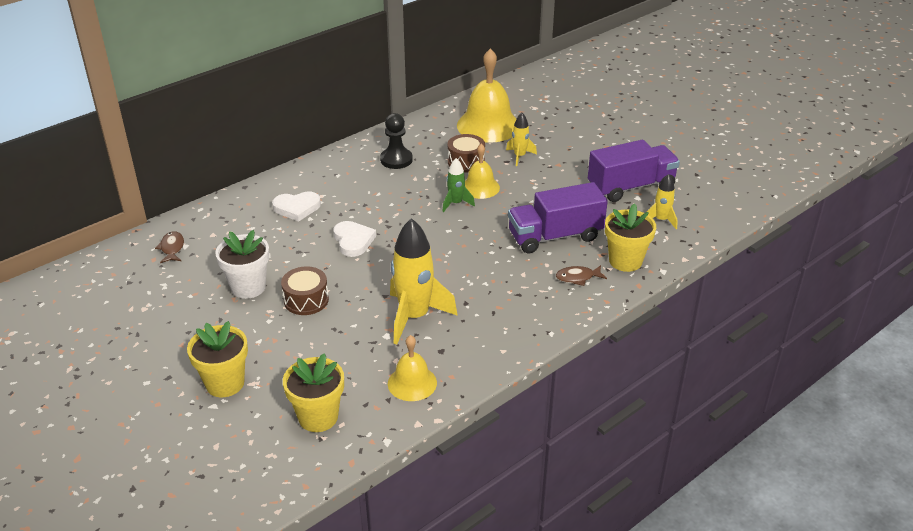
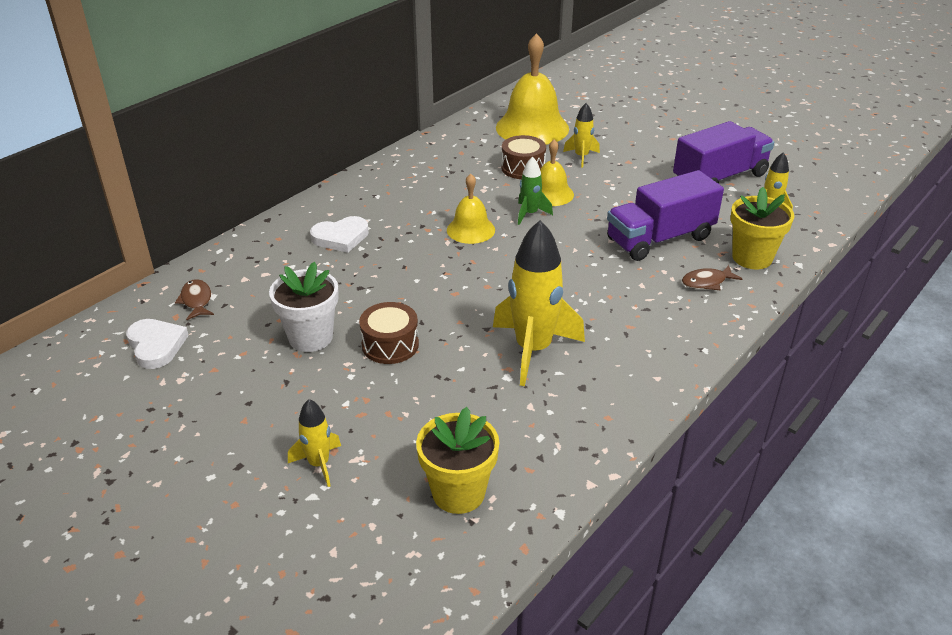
camera: 10 degrees left, 0 degrees up
(225, 383) = (319, 464): yellow flower pot -> yellow rocket
(353, 241) = (423, 268): white heart -> white heart (156, 345)
(396, 160) = (441, 173): black pawn -> none
(412, 383) = (562, 432): yellow bell -> yellow bell (470, 230)

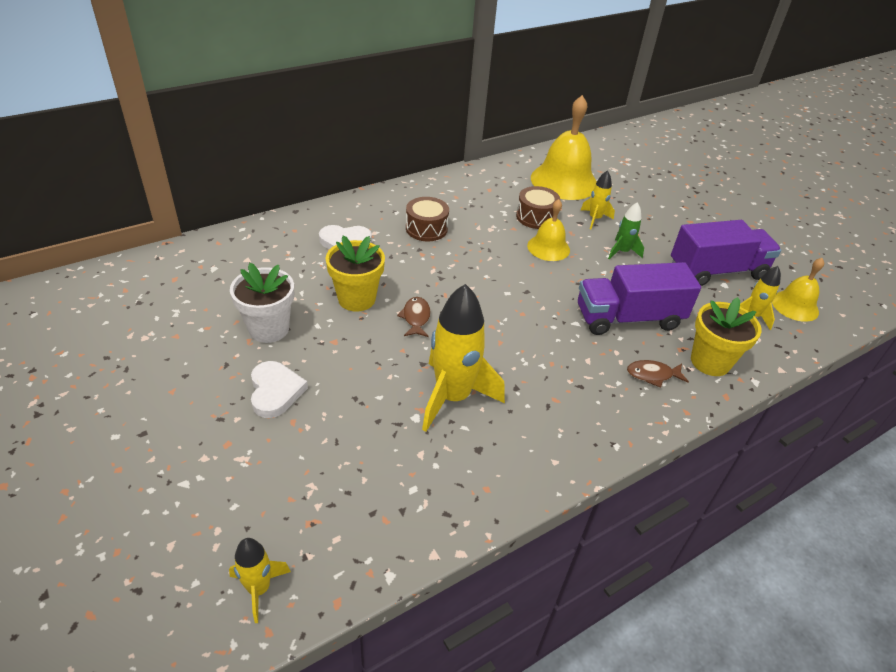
camera: 15 degrees right, 5 degrees up
(156, 345) = (144, 301): white heart -> white heart (275, 391)
(196, 300) = (198, 269): brown fish -> brown fish (416, 318)
(319, 464) = (207, 453): yellow rocket -> yellow rocket (259, 589)
(390, 345) = (330, 355): brown drum -> brown drum (426, 229)
(458, 493) = (309, 523): yellow flower pot -> yellow flower pot (356, 299)
(470, 230) = (459, 264): yellow bell -> yellow bell (795, 306)
(530, 214) = (519, 262): green rocket -> green rocket (622, 252)

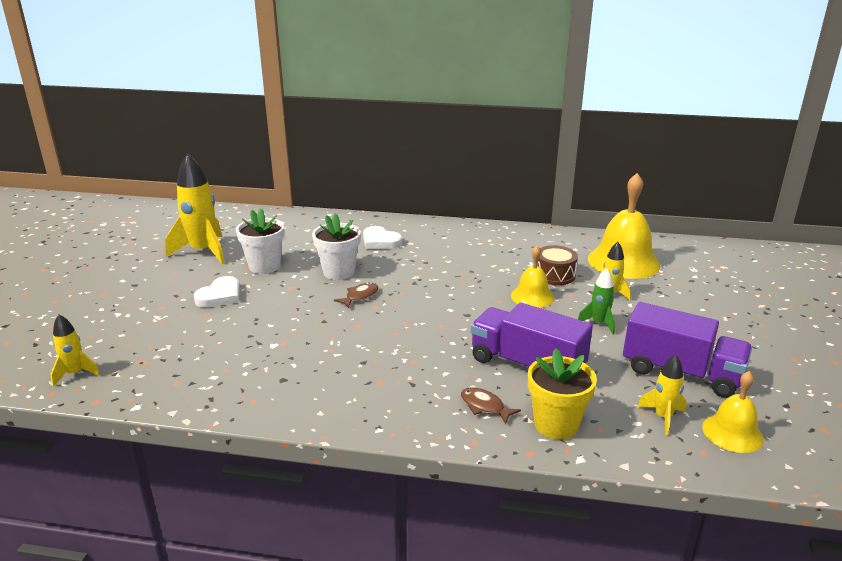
camera: 45 degrees right, 15 degrees down
(356, 299) = (338, 272): yellow flower pot -> white flower pot
(426, 229) = (450, 253): brown drum -> none
(453, 397) = (312, 346): yellow rocket -> yellow rocket (203, 252)

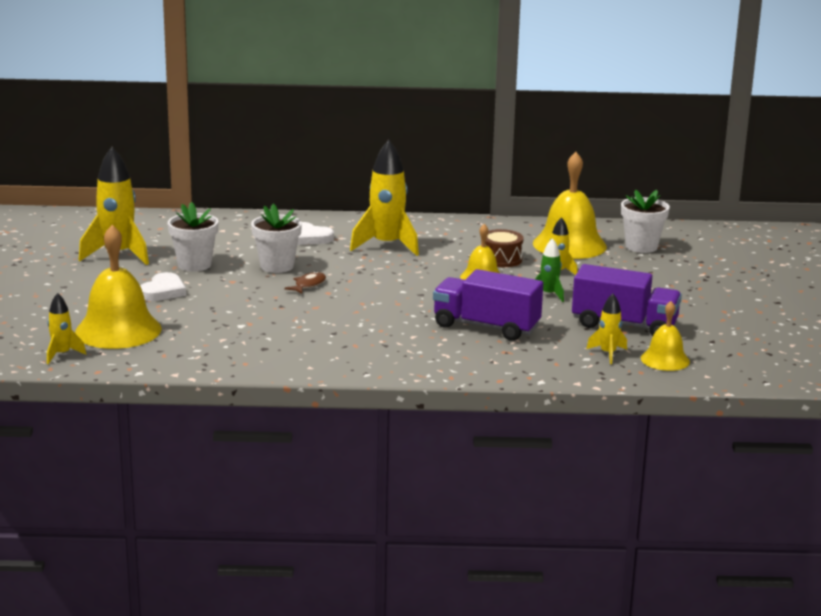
camera: 10 degrees left, 5 degrees down
(150, 343) = (118, 330): none -> yellow bell
(448, 254) = (387, 246): none -> yellow rocket
(484, 406) = (454, 355): brown fish -> none
(556, 425) = (518, 363): yellow flower pot -> none
(695, 267) = (641, 247): none -> white flower pot

